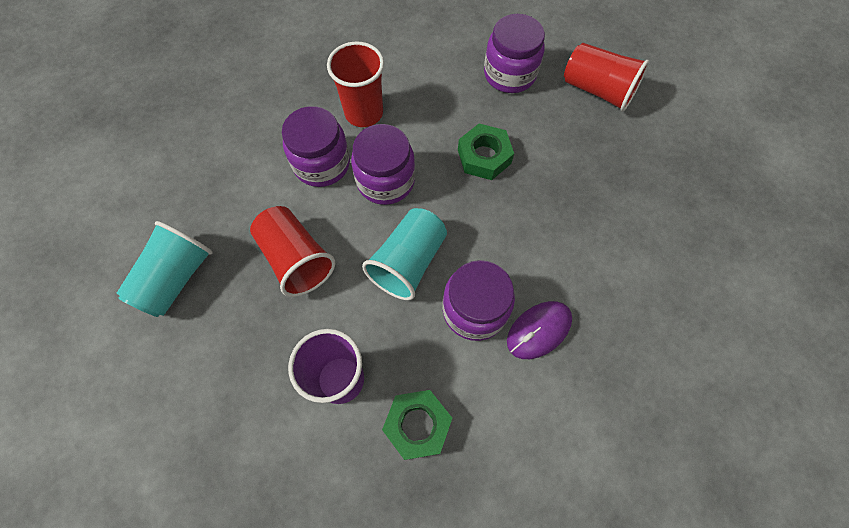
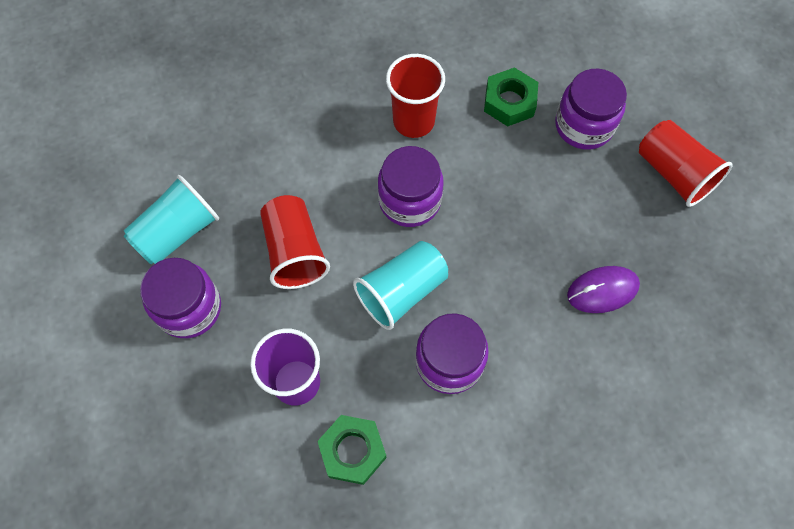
camera: 20 degrees right, 0 degrees up
(322, 164) = (352, 162): purple jar -> purple jar (189, 308)
(484, 156) = (520, 207): green nut -> green nut (509, 102)
(538, 330) = (505, 404): purple mouse -> purple mouse (602, 290)

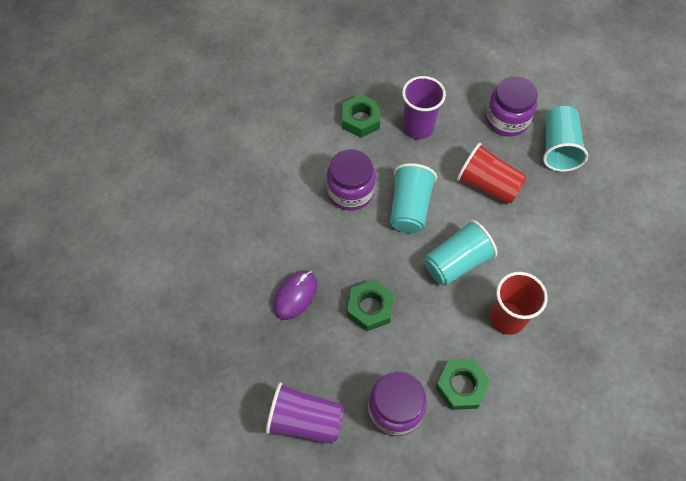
camera: 140 degrees right, 5 degrees down
(409, 201) = (456, 262): purple jar -> turquoise cup
(535, 222) = (370, 308): none -> green nut
(673, 173) = (305, 420): red cup -> purple cup

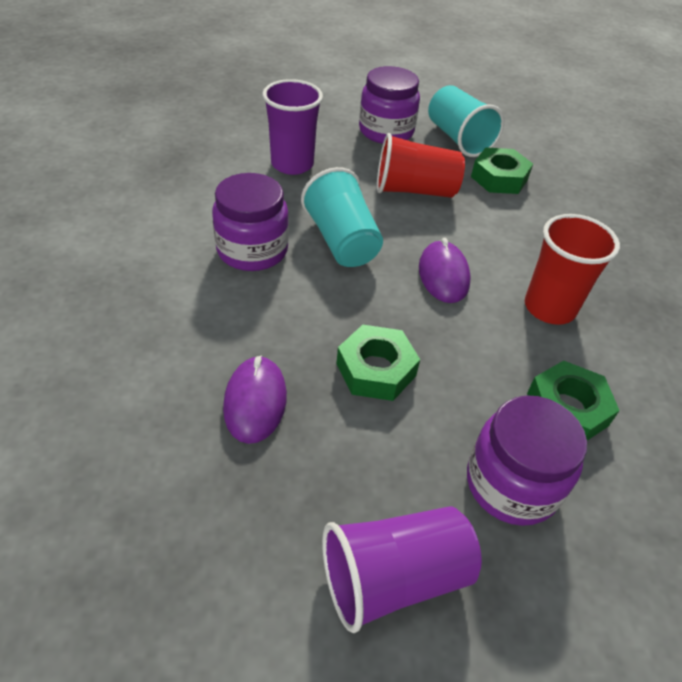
camera: 35 degrees left, 15 degrees down
(361, 120) = (214, 177): green nut -> green nut (499, 178)
(456, 262) = (443, 275): turquoise cup -> purple mouse

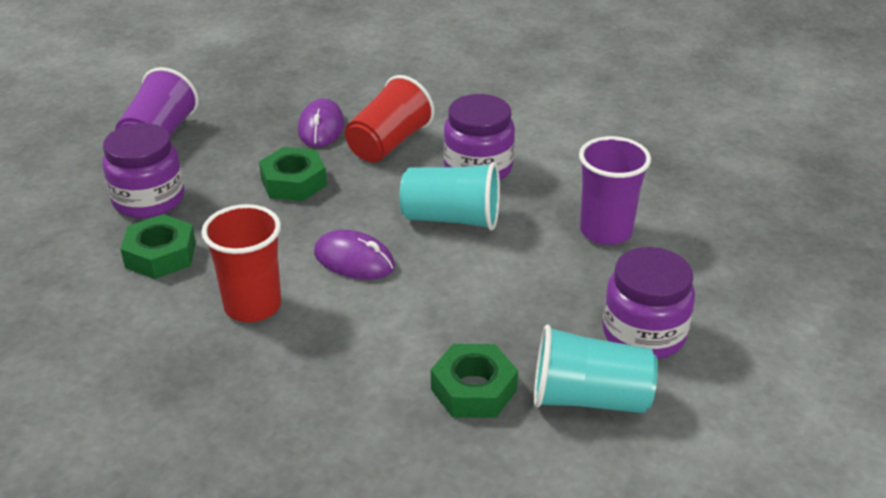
camera: 125 degrees right, 10 degrees down
(255, 401) = (321, 127): purple mouse -> purple mouse turned 60 degrees clockwise
(414, 190) = (498, 301): red cup -> red cup (388, 143)

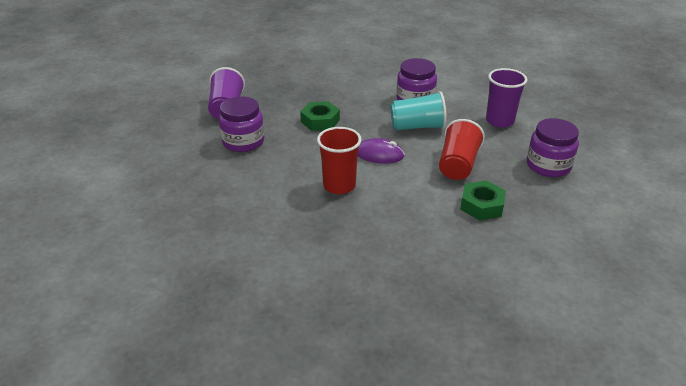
camera: 15 degrees left, 0 degrees up
(161, 255) = (270, 168): green nut -> none
(321, 127) = (317, 91): purple mouse -> none
(388, 143) = (359, 94): red cup -> red cup (458, 165)
(589, 398) = (541, 199): turquoise cup -> none

